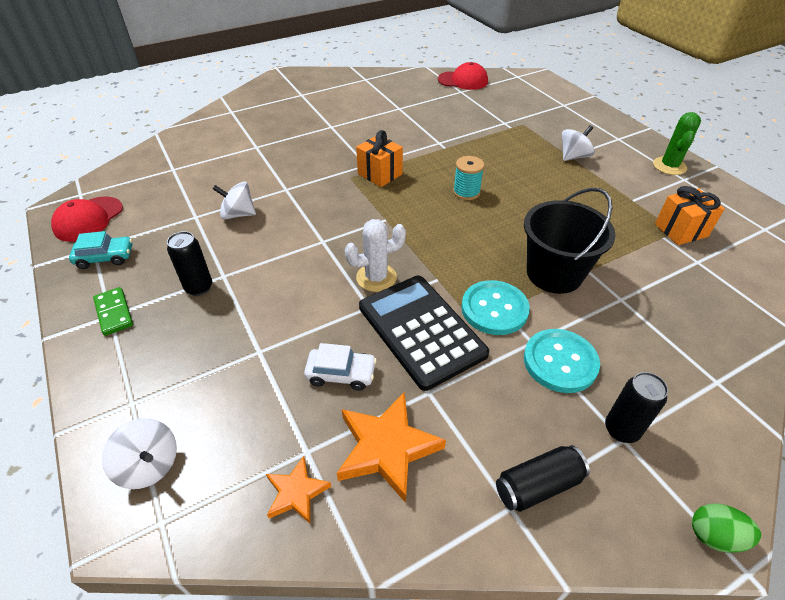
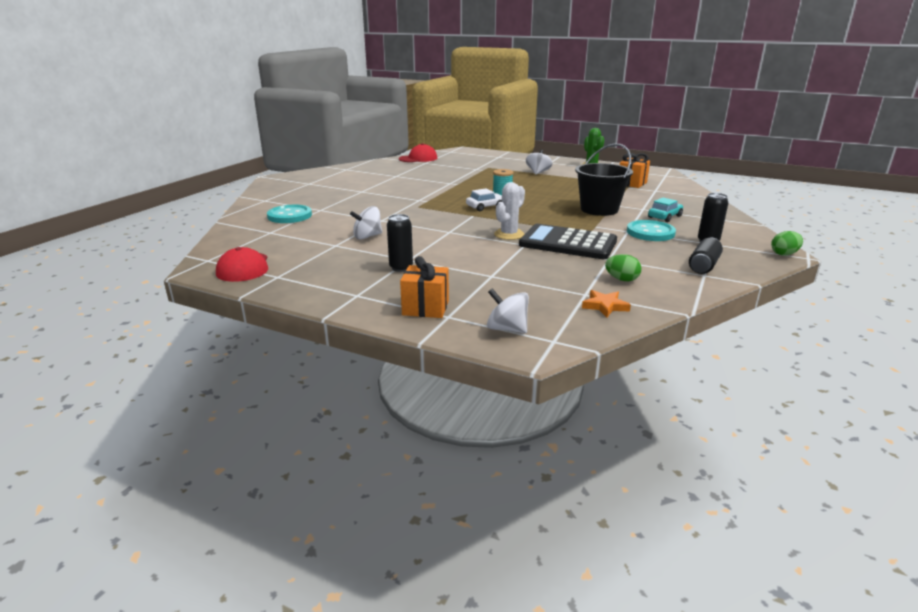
camera: 35 degrees left, 20 degrees down
(105, 257) = (298, 277): turquoise car -> turquoise car (664, 217)
(114, 313) = (358, 293): green domino -> none
(149, 465) = (507, 329): white spinning top -> white spinning top turned 150 degrees counterclockwise
(341, 374) = (553, 267): white car -> white car (485, 207)
(380, 174) = (435, 201): orange gift -> orange gift (425, 308)
(387, 448) = (621, 279): orange star -> green egg
(494, 309) = (591, 227): turquoise button -> turquoise button (289, 216)

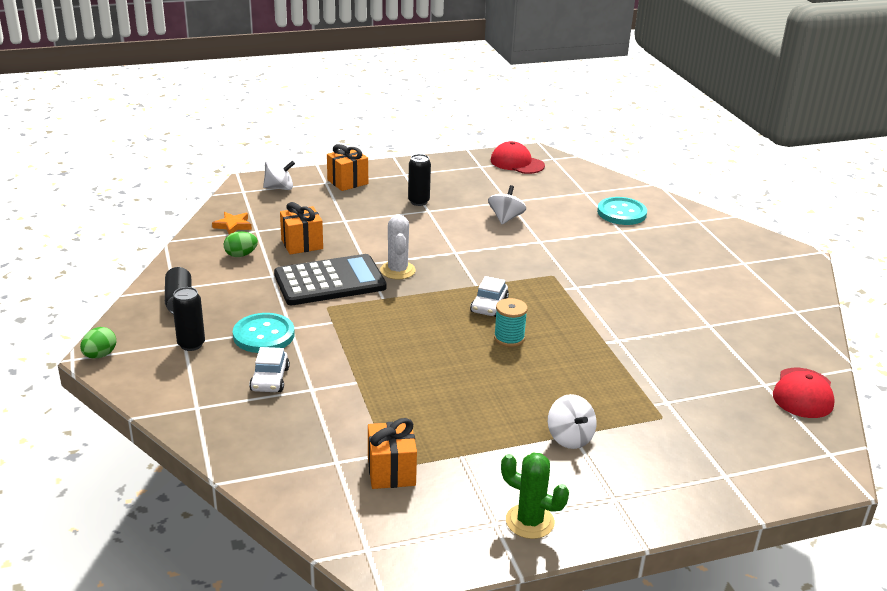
camera: 135 degrees right, 5 degrees up
(556, 270) = (302, 244): none -> orange gift
(599, 209) = (362, 360): black bucket -> none
(664, 217) = (270, 379): turquoise car -> white car

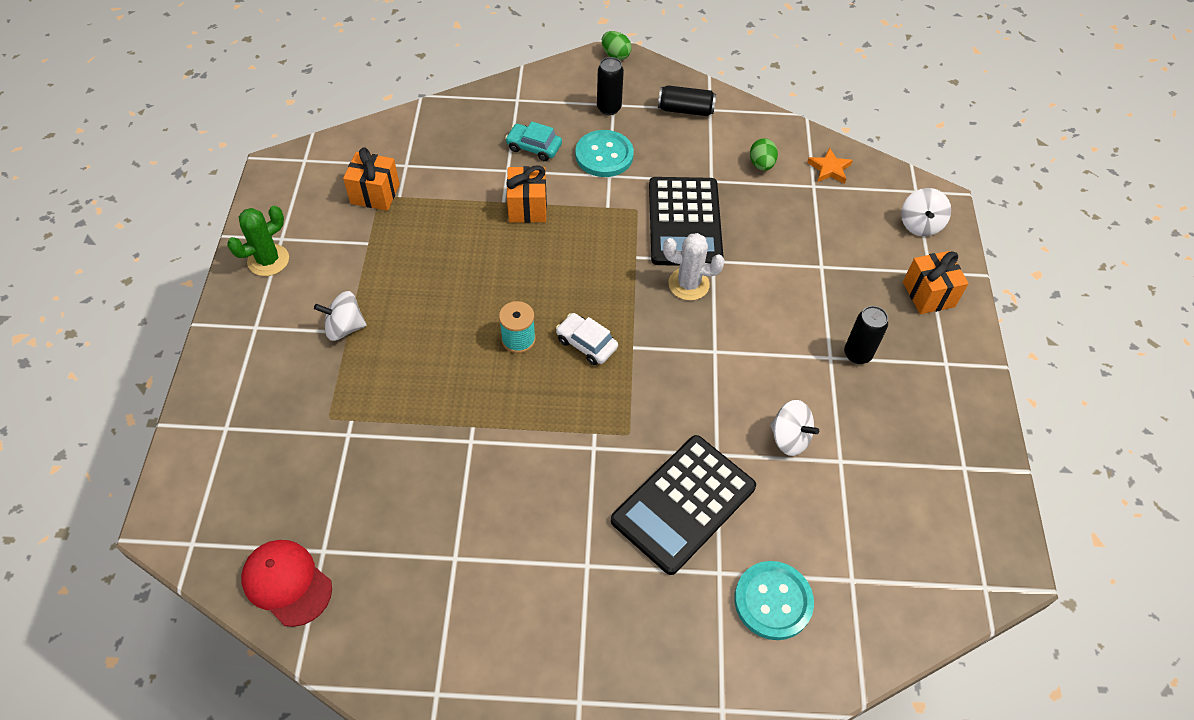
camera: 110 degrees right, 25 degrees up
(270, 379) = (534, 147): white car -> turquoise car
(302, 244) = (772, 216): orange gift -> orange gift (527, 207)
(517, 163) = (971, 523): red cap -> none
(587, 248) = (683, 504): none -> black calculator

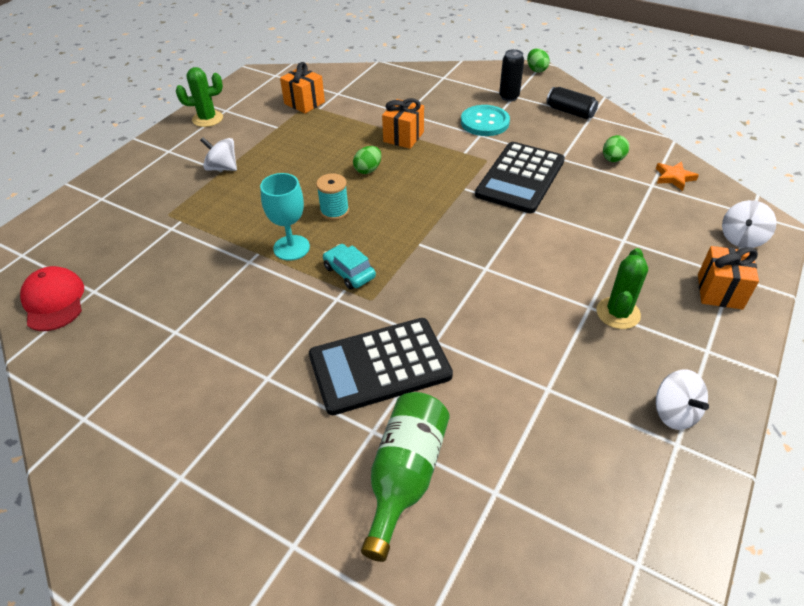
camera: 30 degrees right, 10 degrees down
(504, 405) = (291, 248): none -> turquoise goblet
(518, 269) = (368, 170): none -> green egg
(534, 147) = (435, 105): turquoise car -> turquoise car (349, 272)
(586, 344) = (383, 230): white car -> none
(688, 284) = (495, 217): white cactus -> none
(773, 601) = (405, 476): turquoise button -> green bottle
(789, 438) = (510, 353): white spinning top -> white spinning top (674, 412)
(857, 354) = (618, 313): black can -> green cactus

